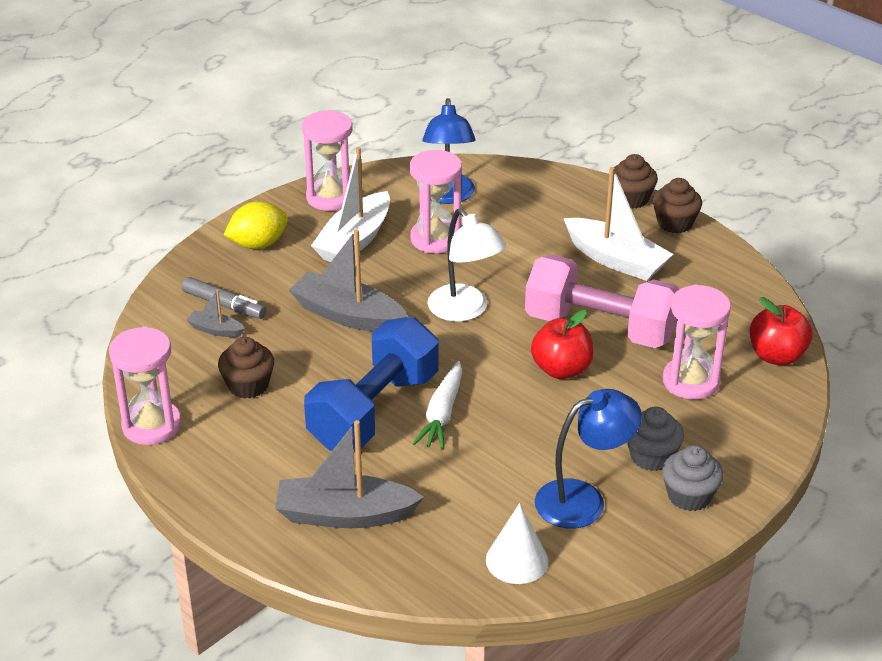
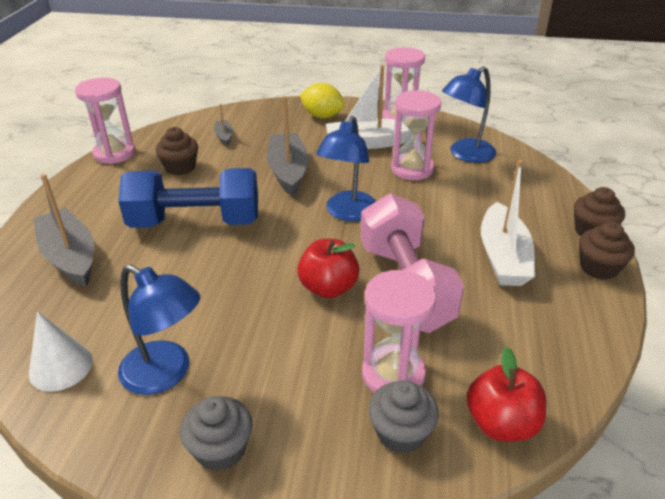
camera: 55 degrees right, 0 degrees up
(224, 305) = (251, 129): grey marker -> none
(442, 414) = (217, 252): white carrot -> none
(465, 311) = (347, 213): white lamp -> blue lamp
(651, 456) = (259, 394): grey cupcake -> grey cupcake (401, 433)

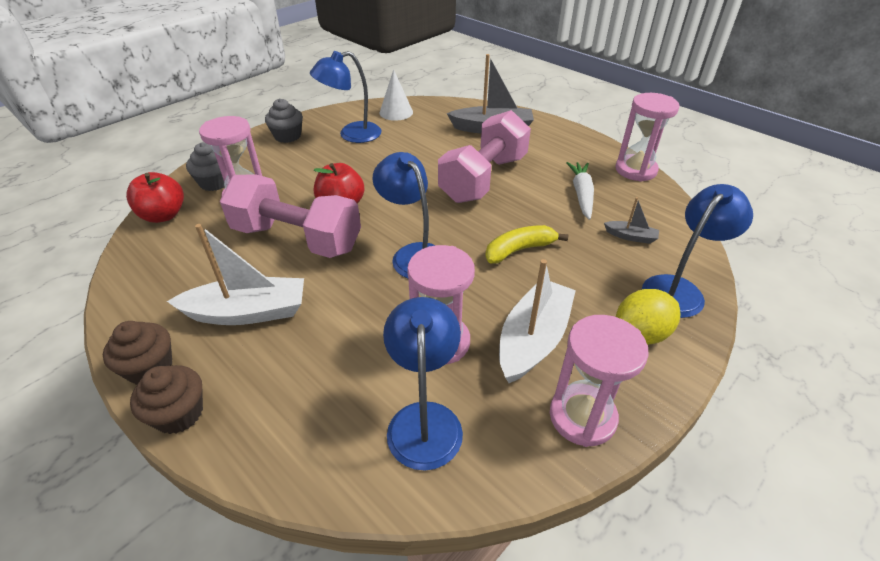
camera: 125 degrees right, 5 degrees up
(180, 167) = (581, 194): brown cupcake -> white carrot
(195, 222) = (483, 178): blue dumbbell -> pink dumbbell
(267, 113) = (679, 289): none -> blue lamp
(288, 171) = (519, 250): grey boat -> yellow banana
(503, 257) = (248, 312): white boat -> white boat turned 135 degrees clockwise

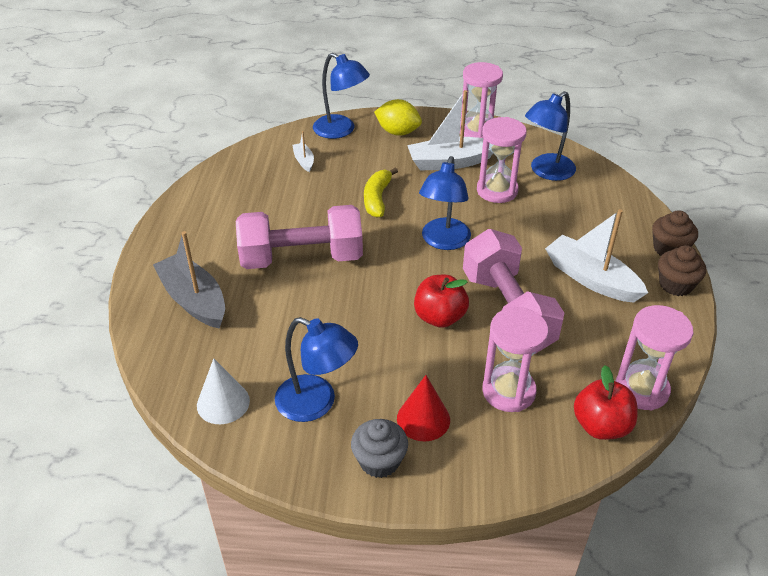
camera: 130 degrees left, 0 degrees up
(215, 183) = (522, 438): grey cupcake -> none
(285, 159) = (423, 419): none -> red cone
(519, 250) = (377, 199): yellow banana -> yellow banana turned 75 degrees clockwise
(581, 194) = (269, 199): white carrot -> none
(630, 236) = (304, 161): grey boat -> white boat
(635, 170) = (198, 186): pink hourglass -> pink hourglass (641, 389)
(679, 289) = (341, 130): blue lamp -> blue lamp turned 150 degrees counterclockwise

